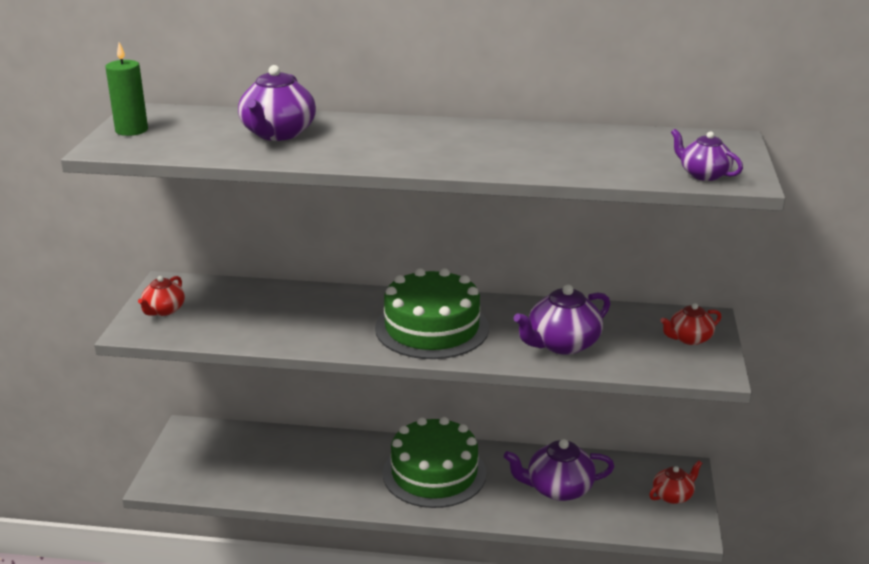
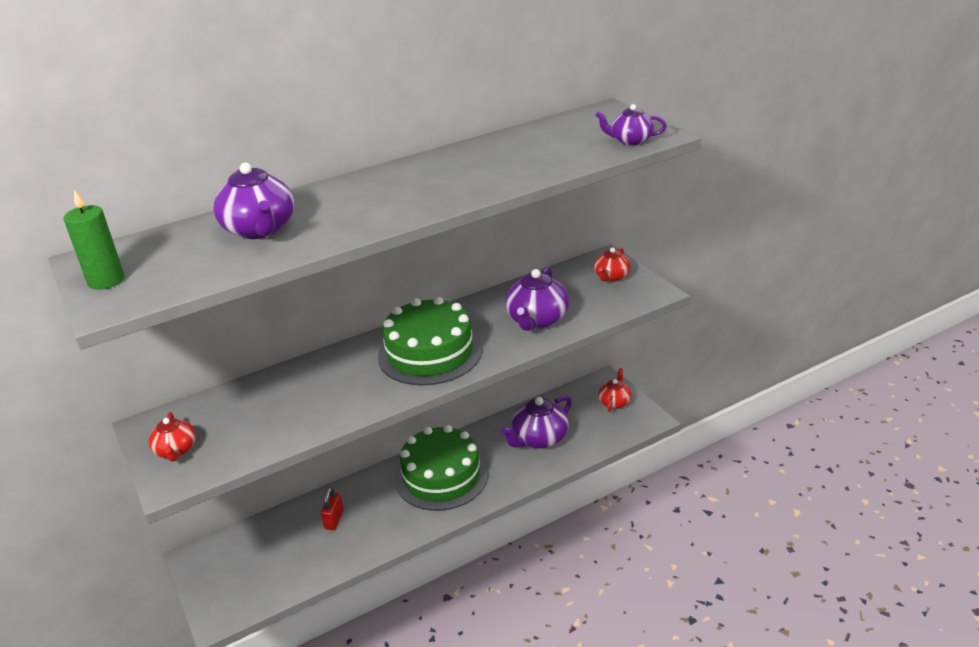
camera: 35 degrees left, 5 degrees up
(312, 459) = (334, 519): none -> red padlock

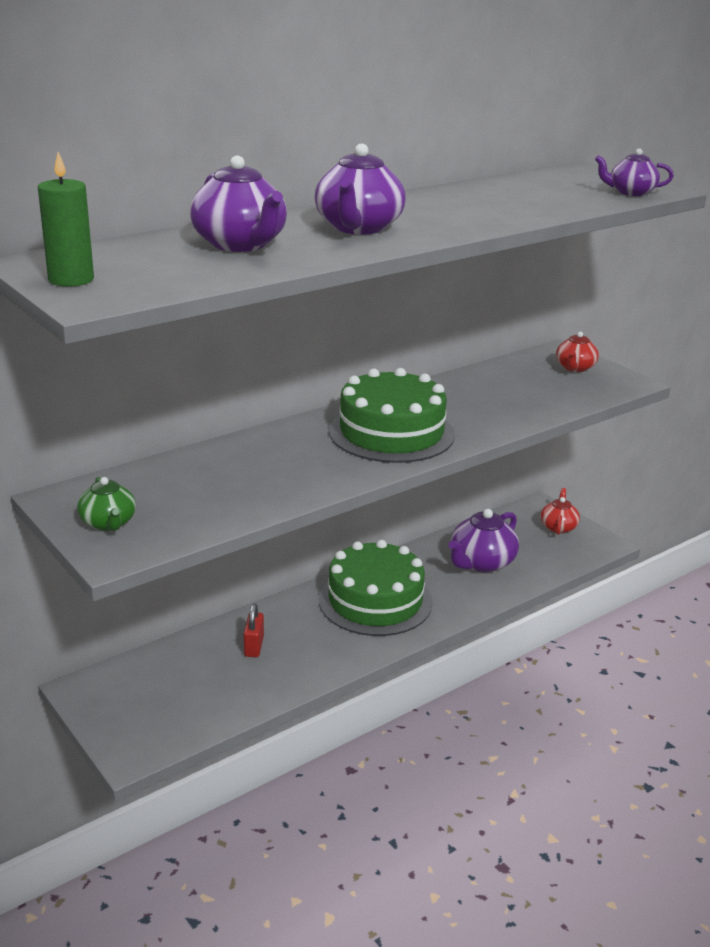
camera: 10 degrees left, 5 degrees down
(176, 450) = (108, 523): red teapot -> green teapot
(537, 320) = (506, 404): purple teapot -> purple teapot (358, 228)

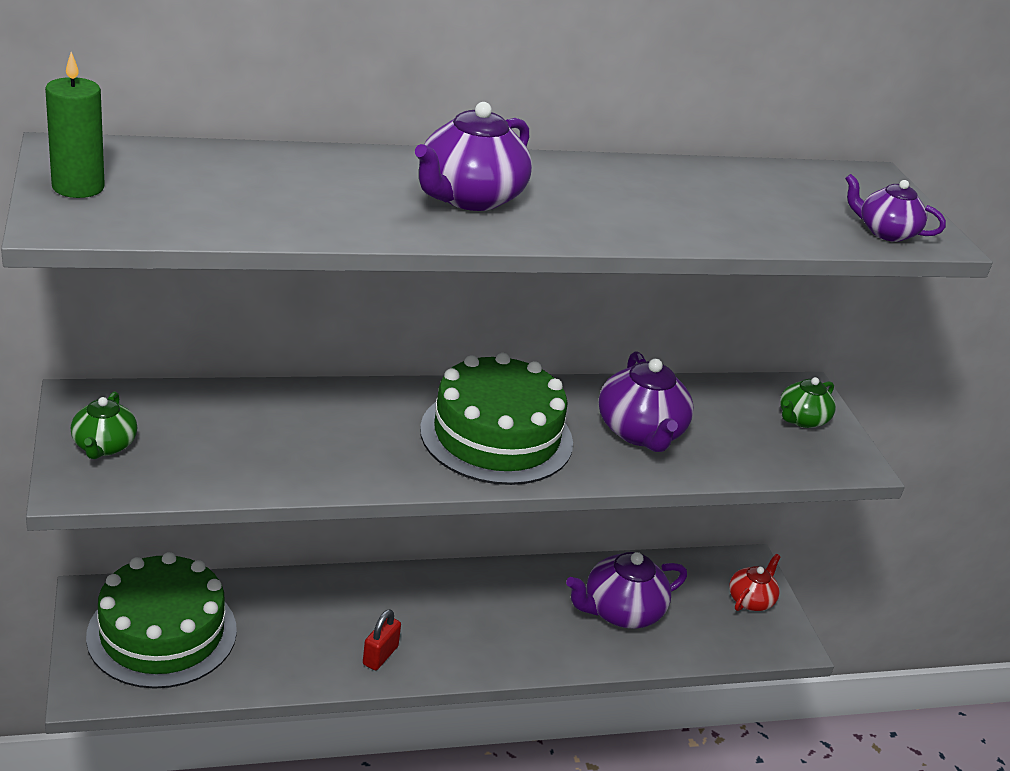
camera: 20 degrees right, 5 degrees up
(240, 244) = (308, 186): purple teapot -> purple teapot (640, 432)
(254, 646) = (295, 617): red padlock -> red padlock (380, 655)
(375, 601) = (463, 613): green cake -> green cake (162, 633)
(575, 368) = (801, 419): red teapot -> green teapot

